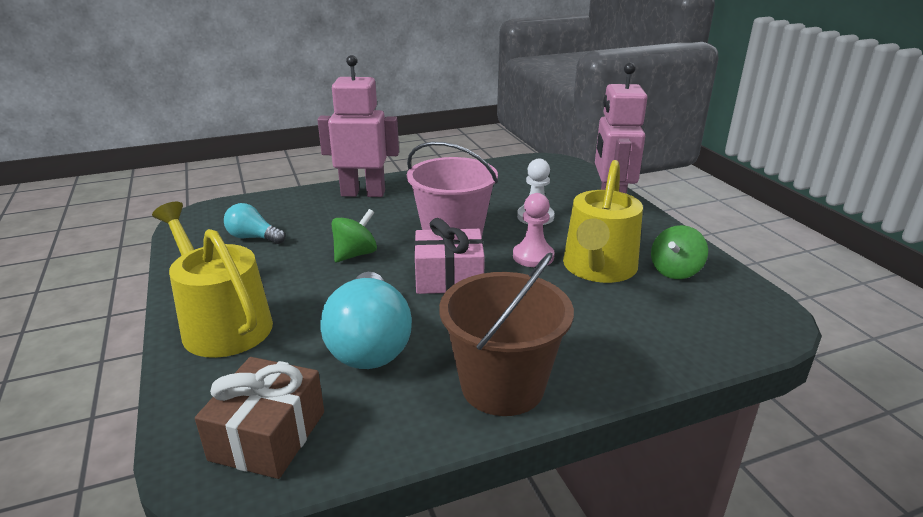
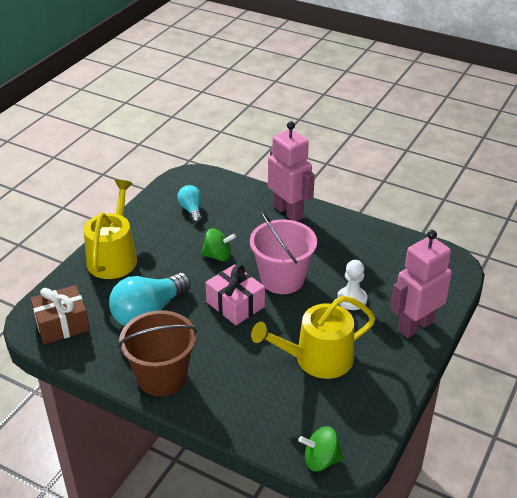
camera: 50 degrees right, 10 degrees up
(533, 256) = (298, 324): pink pawn -> none
(675, 271) = (355, 395): green spinning top -> green spinning top (321, 460)

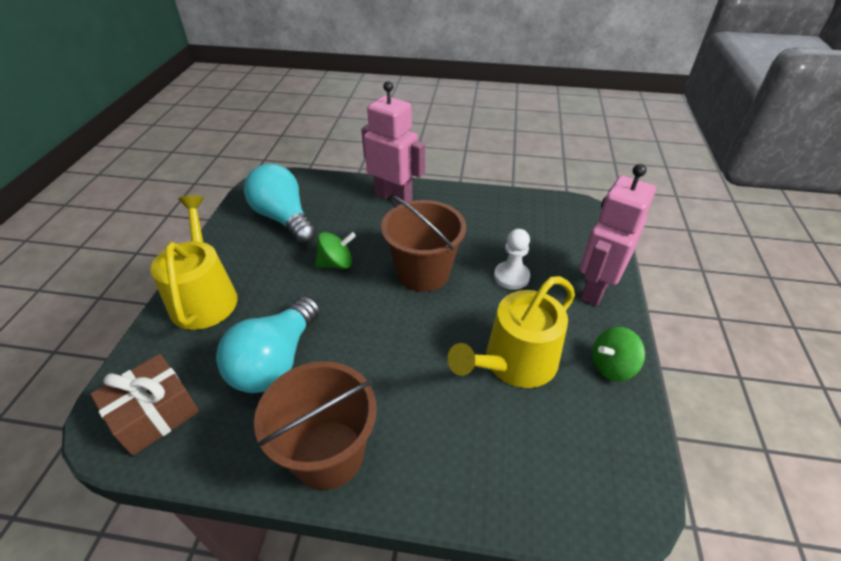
camera: 20 degrees left, 5 degrees up
(191, 210) = (284, 218): turquoise light bulb -> turquoise light bulb, size x1.85
(235, 304) = (383, 318): pink gift -> none
(282, 279) = (423, 272): pink bucket -> brown bucket
(321, 460) = (601, 515): green spinning top -> green spinning top (612, 366)

